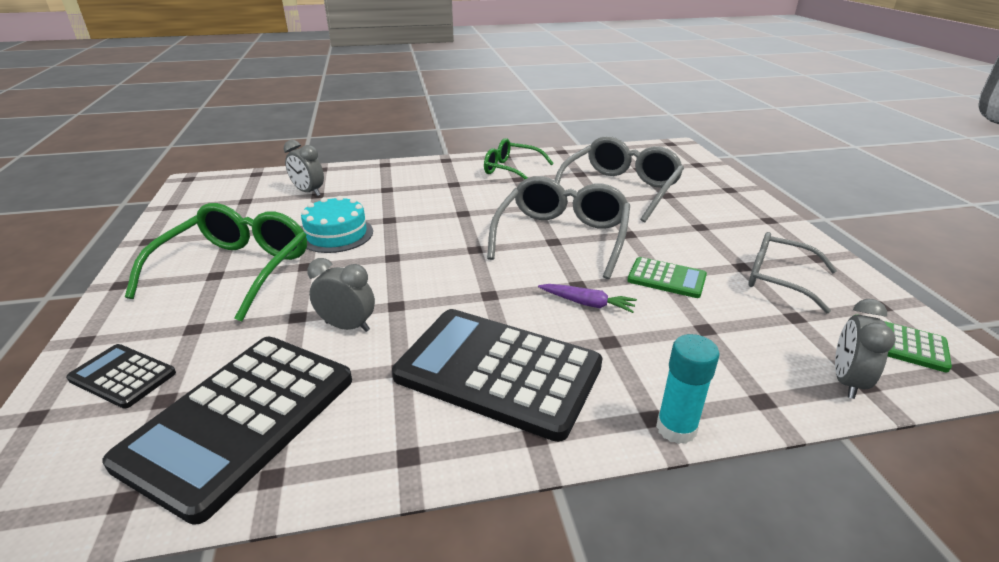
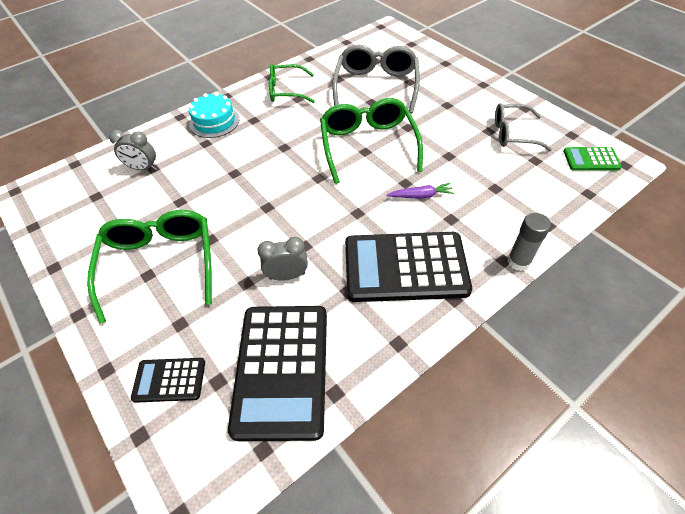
camera: 25 degrees left, 20 degrees up
(336, 234) = (207, 202): turquoise cake -> turquoise cake (214, 121)
(562, 237) = (368, 145): grey glasses -> green glasses
(666, 278) = (453, 157): green calculator -> none
(676, 428) = (518, 261): turquoise glue stick -> grey glue stick
(846, 381) = (579, 195): grey clock -> none

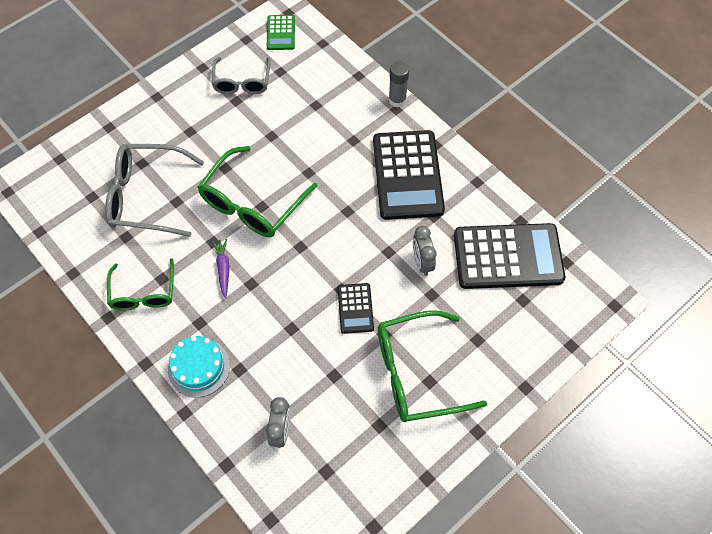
camera: 95 degrees left, 10 degrees up
(169, 380) = (527, 335): black calculator -> black calculator (355, 308)
(368, 145) = (252, 203): green glasses -> green glasses turned 45 degrees counterclockwise
(421, 196) = (325, 161): purple carrot -> purple carrot (223, 269)

